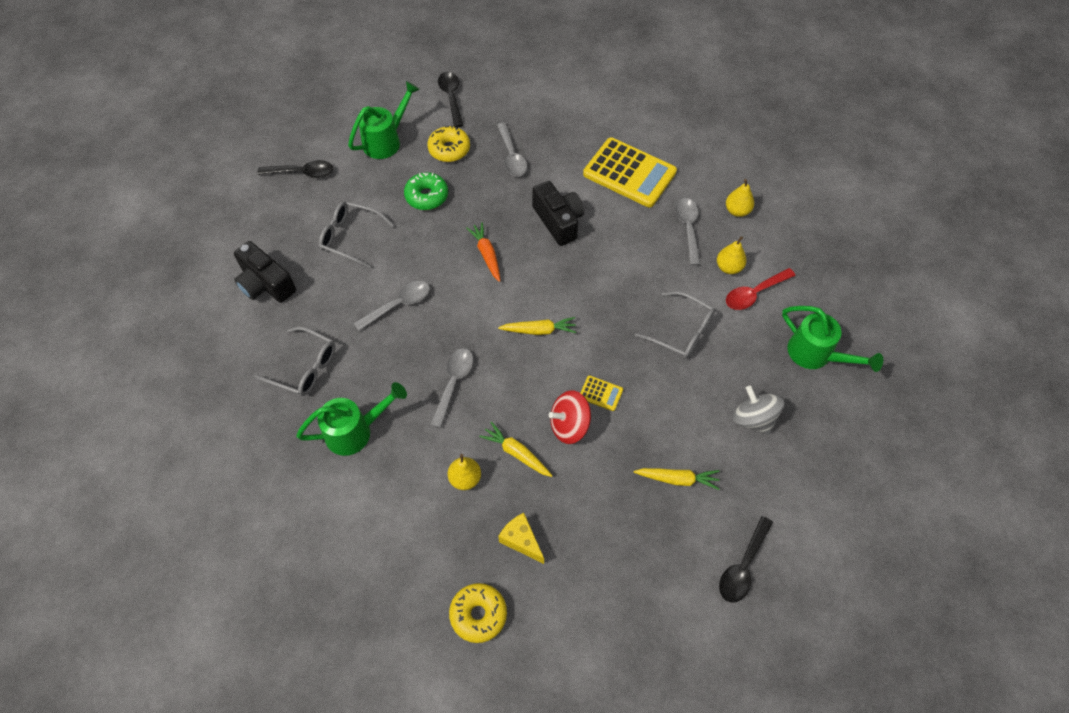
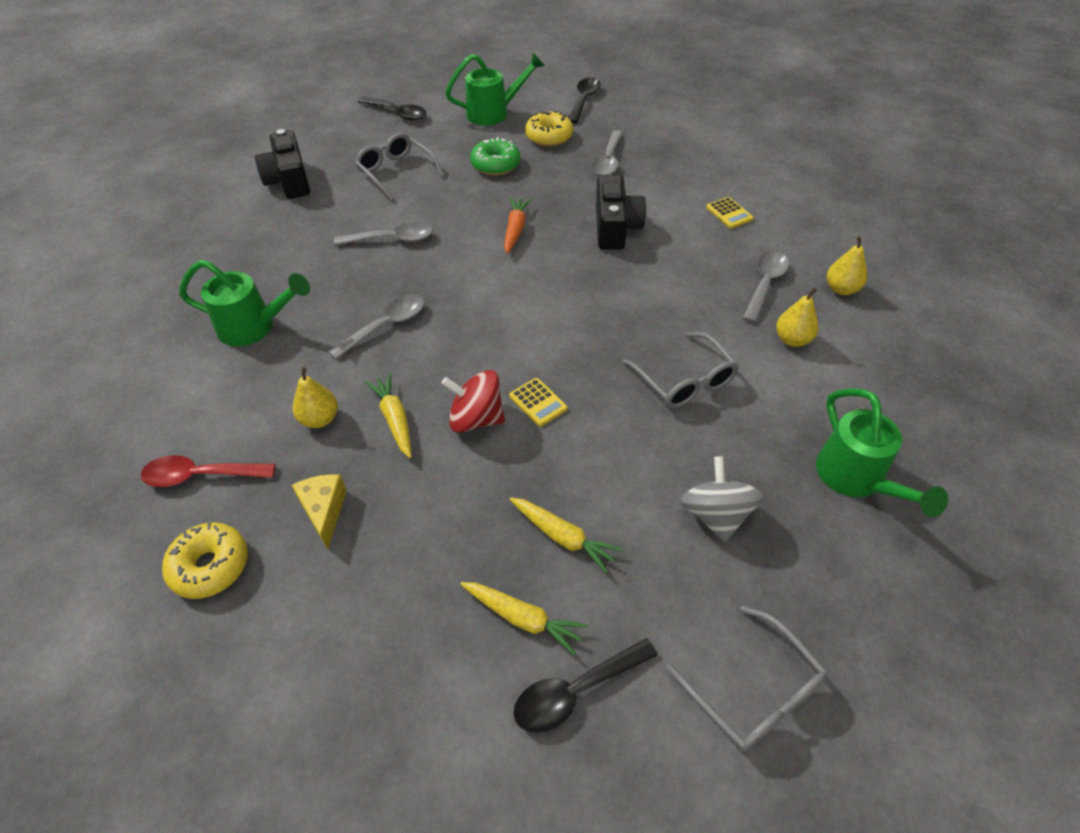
camera: 30 degrees right, 10 degrees down
(305, 368) = (260, 256): grey glasses -> grey glasses (754, 692)
(539, 330) = (516, 314): yellow carrot -> yellow carrot (523, 618)
(629, 173) = (729, 213): yellow calculator -> yellow calculator, size x0.42
(754, 293) = (809, 378): red spoon -> red spoon (201, 475)

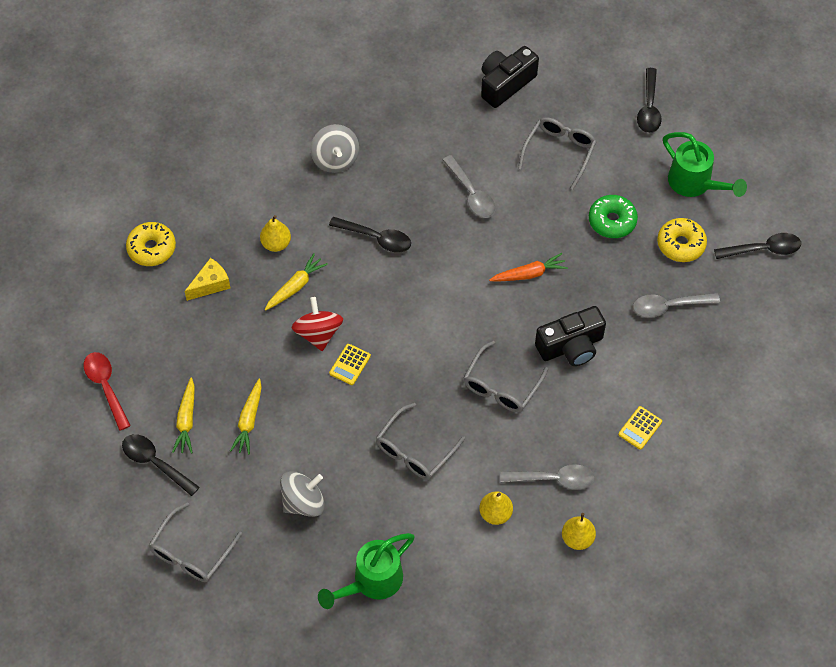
camera: 65 degrees right, 10 degrees up
(201, 475) = (206, 206): red spoon -> red spoon (106, 387)
(254, 327) = (335, 159): green watering can -> grey spinning top
(386, 326) = (376, 238): grey spoon -> black spoon
(635, 288) = (501, 386): none -> grey glasses

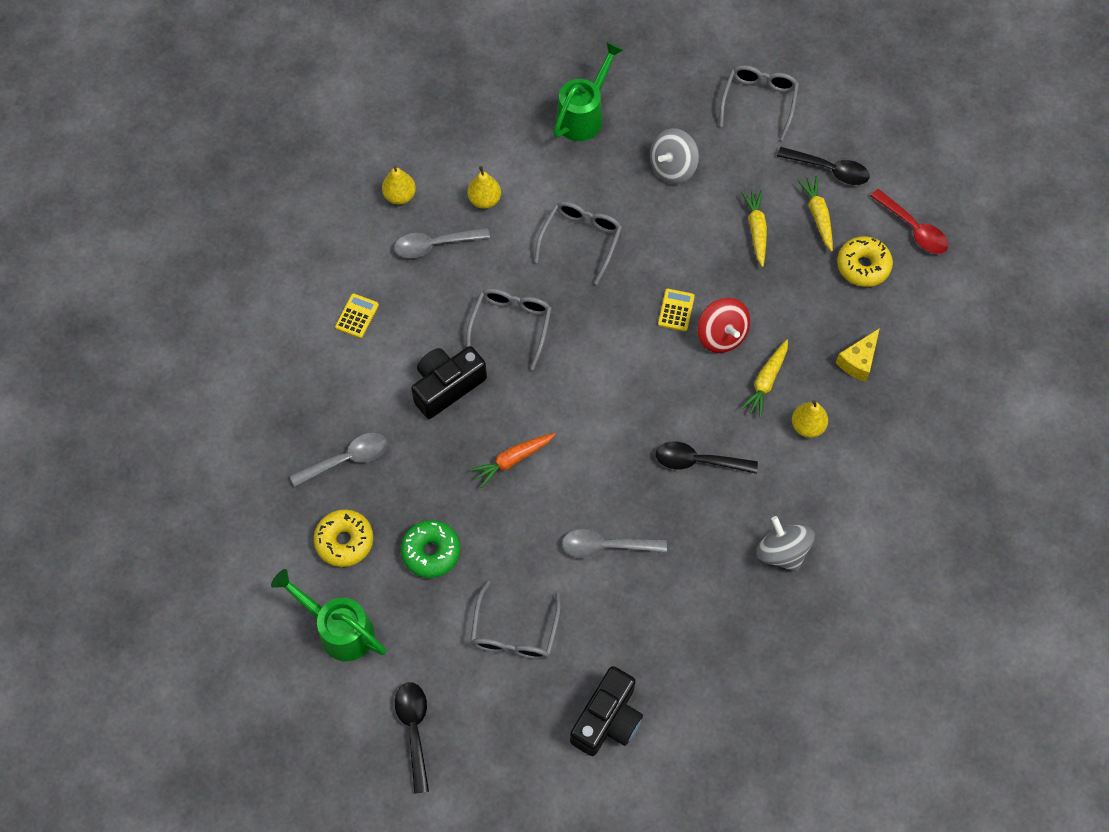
camera: 165 degrees right, 5 degrees up
(152, 248) = (941, 386): yellow donut -> yellow donut (863, 266)
(471, 194) = (606, 546): grey spoon -> grey spoon turned 45 degrees counterclockwise
(763, 249) = (245, 559): black spoon -> none

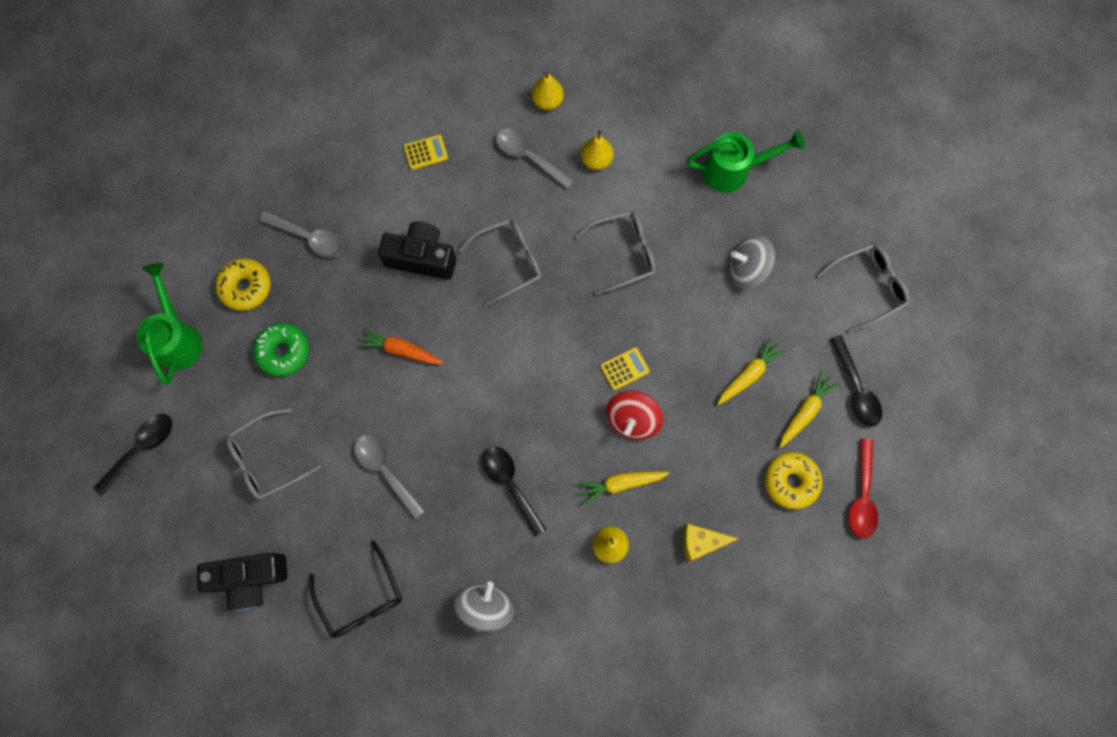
camera: 50 degrees right, 10 degrees up
(697, 641) = (361, 598): none -> black glasses

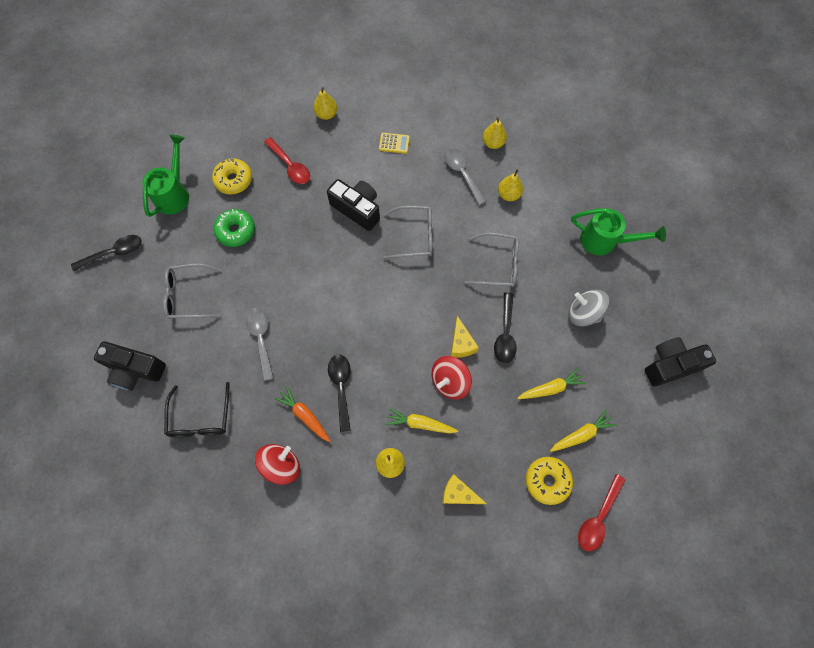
camera: 25 degrees right, 5 degrees down
(309, 238) = (290, 166): grey spoon -> red spoon
(321, 150) = (326, 114): none -> yellow pear
(401, 350) = (313, 263): orange carrot -> orange carrot (305, 415)
(486, 606) = (281, 465): grey spinning top -> red spinning top
(624, 369) = (461, 344): yellow calculator -> yellow cheese
(855, 388) = (628, 435): black spoon -> black spoon (505, 334)
(868, 287) = (670, 365): grey glasses -> black camera

